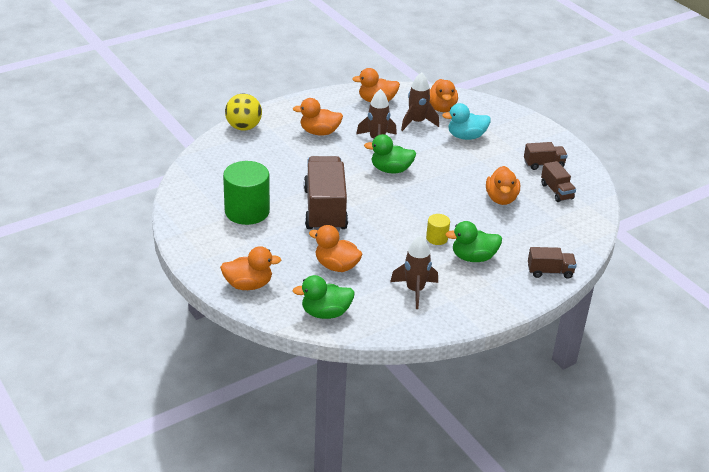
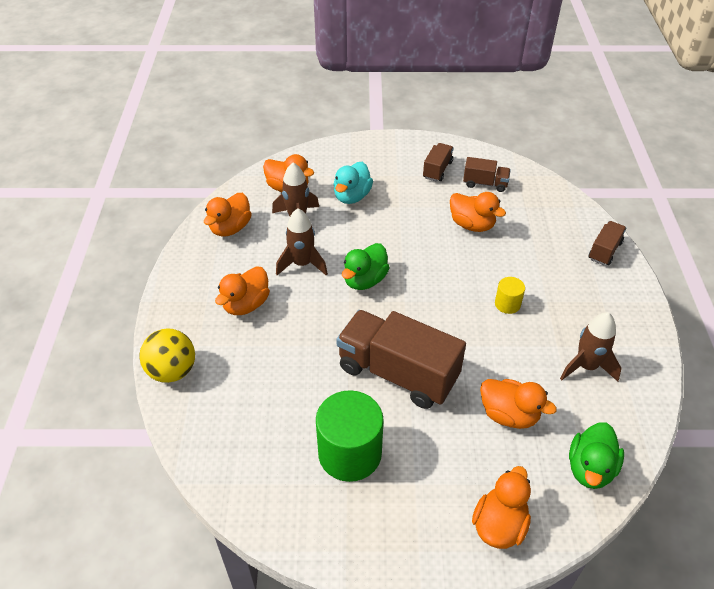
camera: 55 degrees left, 10 degrees up
(336, 266) = (509, 415): orange duck -> orange duck turned 120 degrees counterclockwise
(473, 257) = (554, 293): green duck -> none

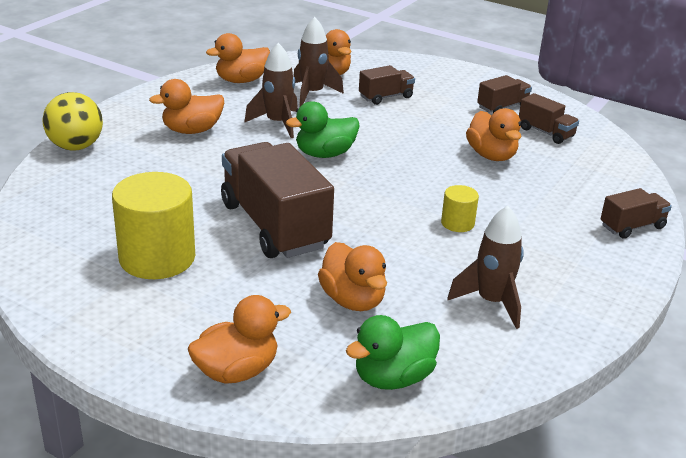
camera: 30 degrees right, 15 degrees down
(350, 453) = (157, 258): green cylinder -> yellow cylinder
(352, 196) = (386, 97): turquoise duck -> brown truck

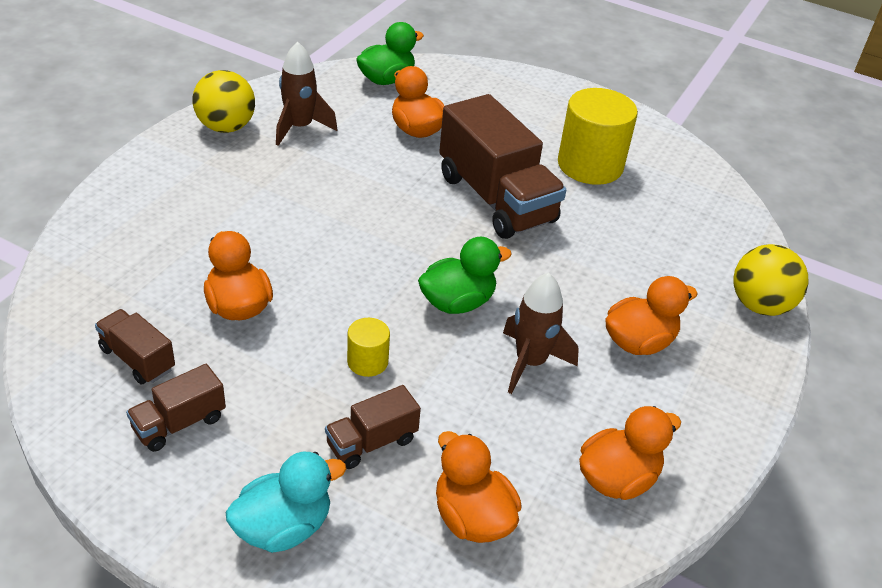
camera: 175 degrees right, 10 degrees up
(237, 371) = (494, 85): orange duck -> none
(312, 94) = (492, 444): brown rocket -> none
(429, 74) = (283, 527): none -> turquoise duck
(457, 223) = (310, 203): yellow cylinder -> yellow cylinder (367, 362)
(576, 302) = (226, 127): none -> yellow ball
(632, 227) = (120, 201): brown truck -> none

